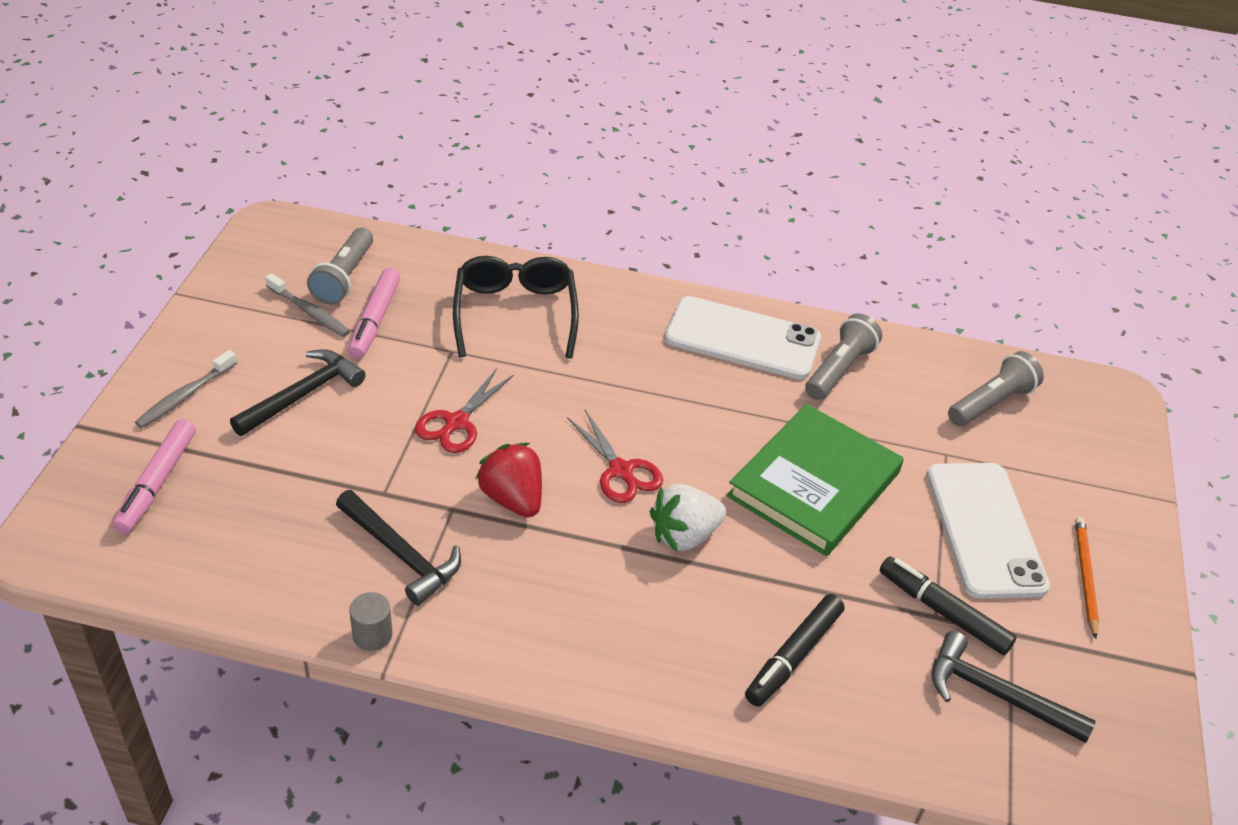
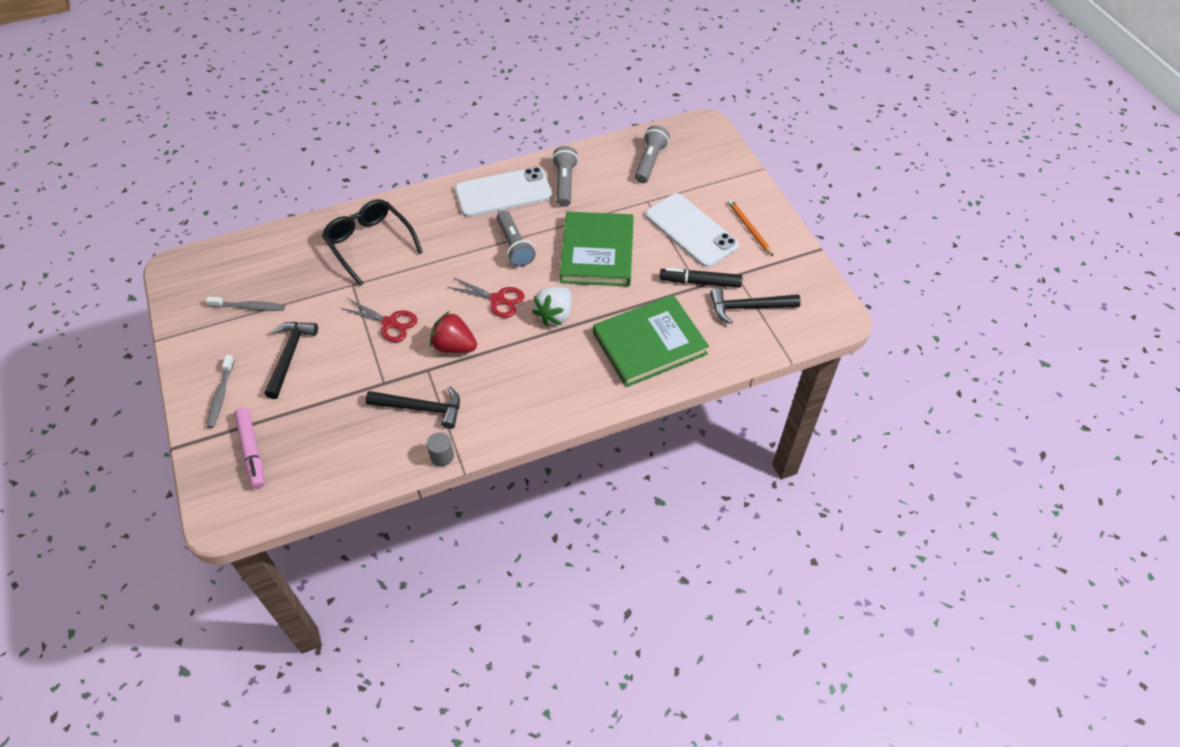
camera: 30 degrees left, 10 degrees up
(344, 278) = (251, 276): grey flashlight -> grey flashlight (514, 246)
(375, 320) = (292, 291): pink marker -> none
(456, 423) = (390, 323): red scissors -> red scissors turned 60 degrees counterclockwise
(793, 656) = (649, 343): black marker -> green book

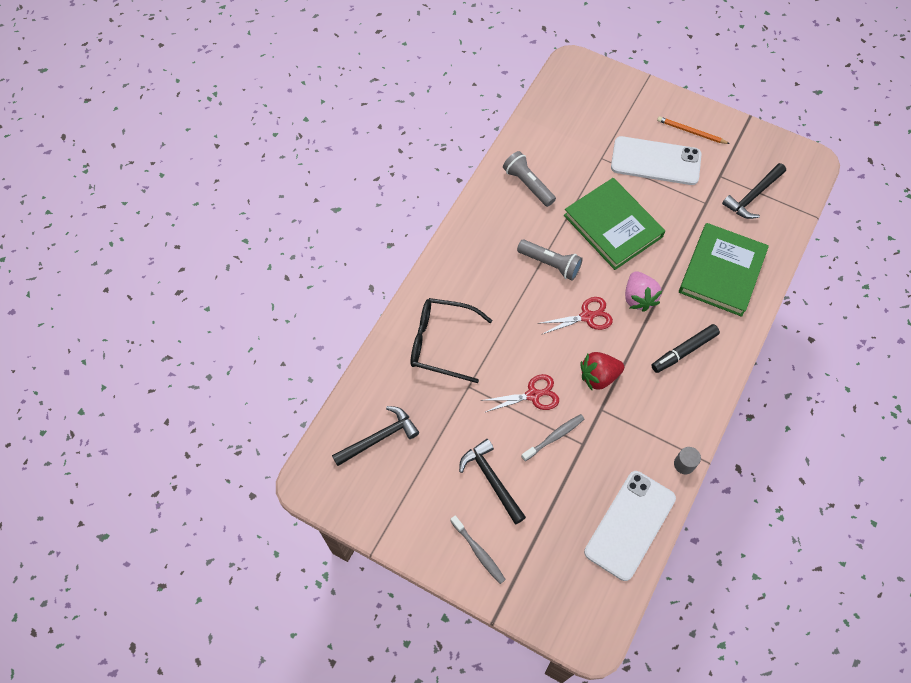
camera: 40 degrees left, 10 degrees up
(249, 307) = (412, 467): grey toothbrush -> grey toothbrush (554, 437)
(252, 451) = (553, 572): pink marker -> none
(421, 408) = (630, 441): black hammer -> black hammer (379, 438)
(503, 192) = (492, 224): white phone -> white phone (630, 525)
(555, 315) = (638, 298): white strawberry -> pink strawberry
(650, 162) = (568, 123): grey flashlight -> none
(700, 282) = (704, 199): black marker -> black marker (684, 351)

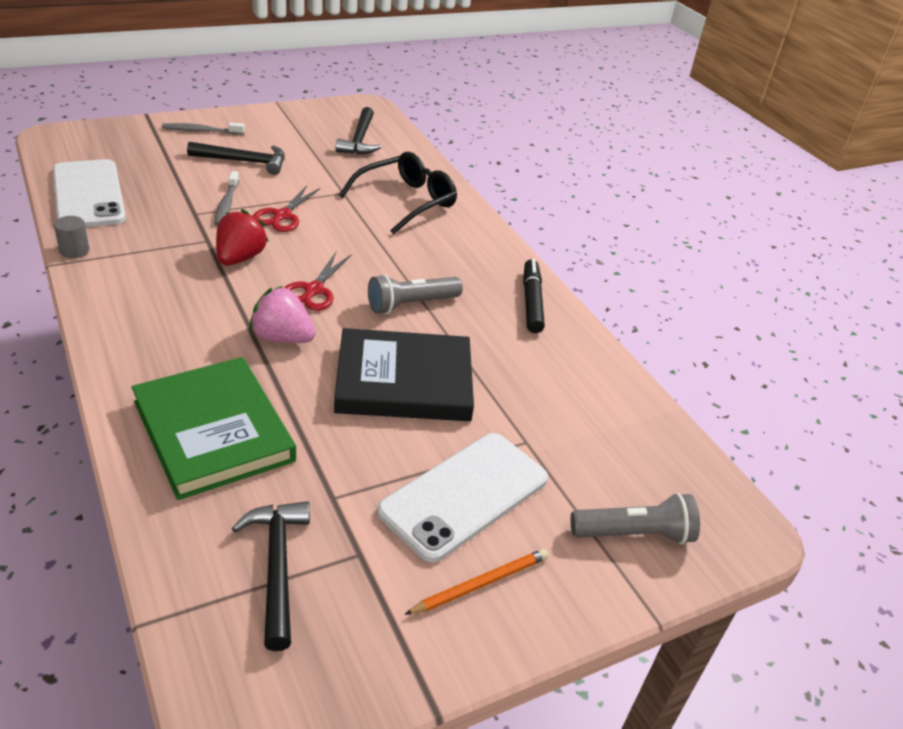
camera: 120 degrees right, 25 degrees down
(528, 184) = (544, 352): grey flashlight -> grey flashlight (634, 534)
(613, 226) = (404, 381): green book -> black book
(684, 351) = (172, 327): black marker -> black marker (531, 302)

